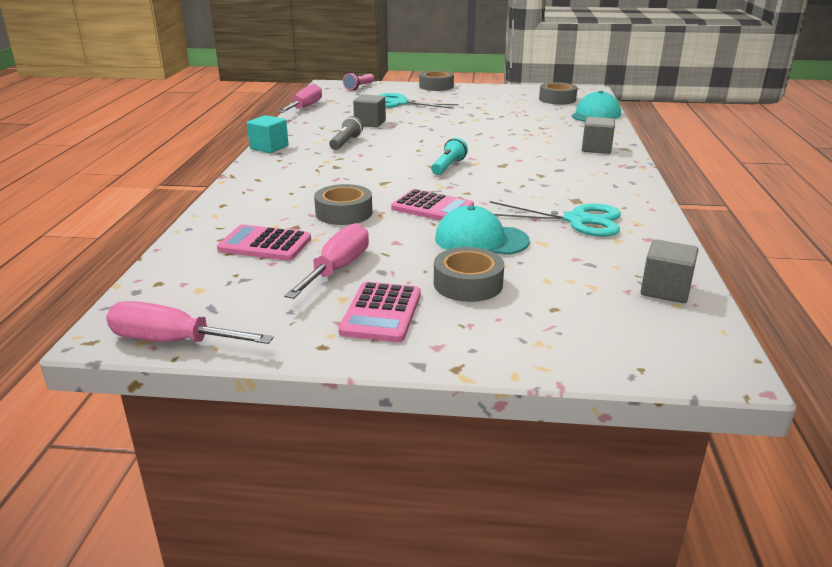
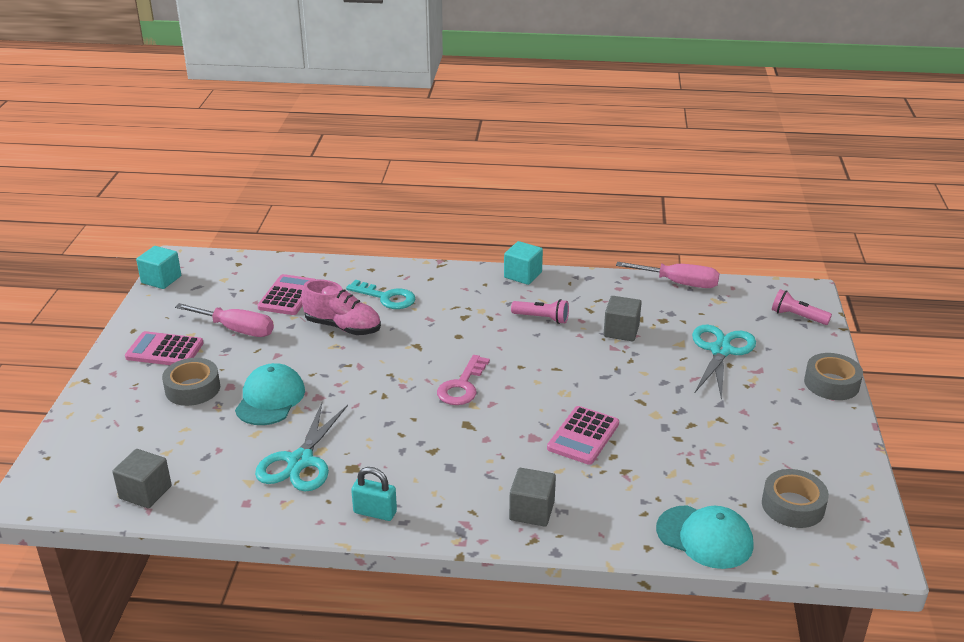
camera: 90 degrees right, 5 degrees up
(172, 341) = (161, 279): pink screwdriver -> turquoise cube
(289, 196) = (386, 297): none -> turquoise key
(344, 213) = (343, 327): grey tape -> pink shoe
(346, 143) = (542, 318): grey flashlight -> pink flashlight
(432, 208) = (347, 374): pink calculator -> pink calculator (583, 436)
(448, 166) = (462, 386): turquoise flashlight -> pink key
(628, 191) = (375, 512): none -> turquoise padlock

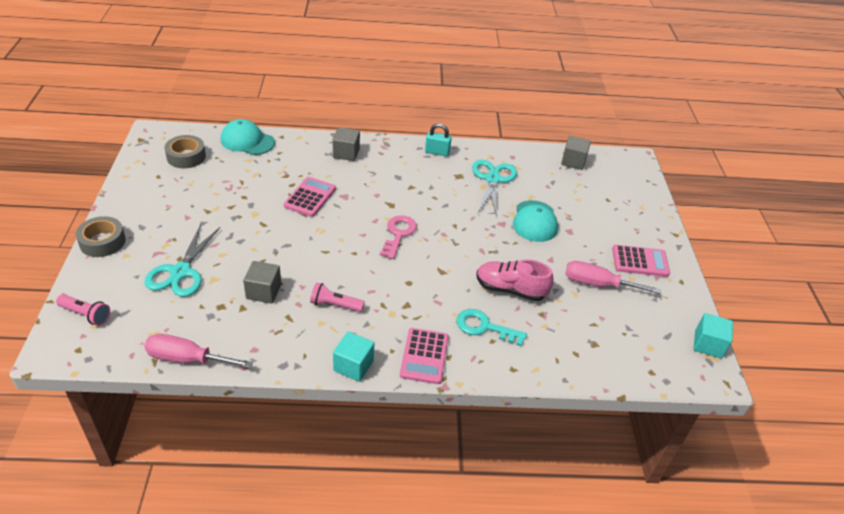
camera: 170 degrees right, 10 degrees up
(192, 388) = (594, 228): grey tape -> none
(288, 296) = (577, 326): pink calculator -> pink calculator (424, 356)

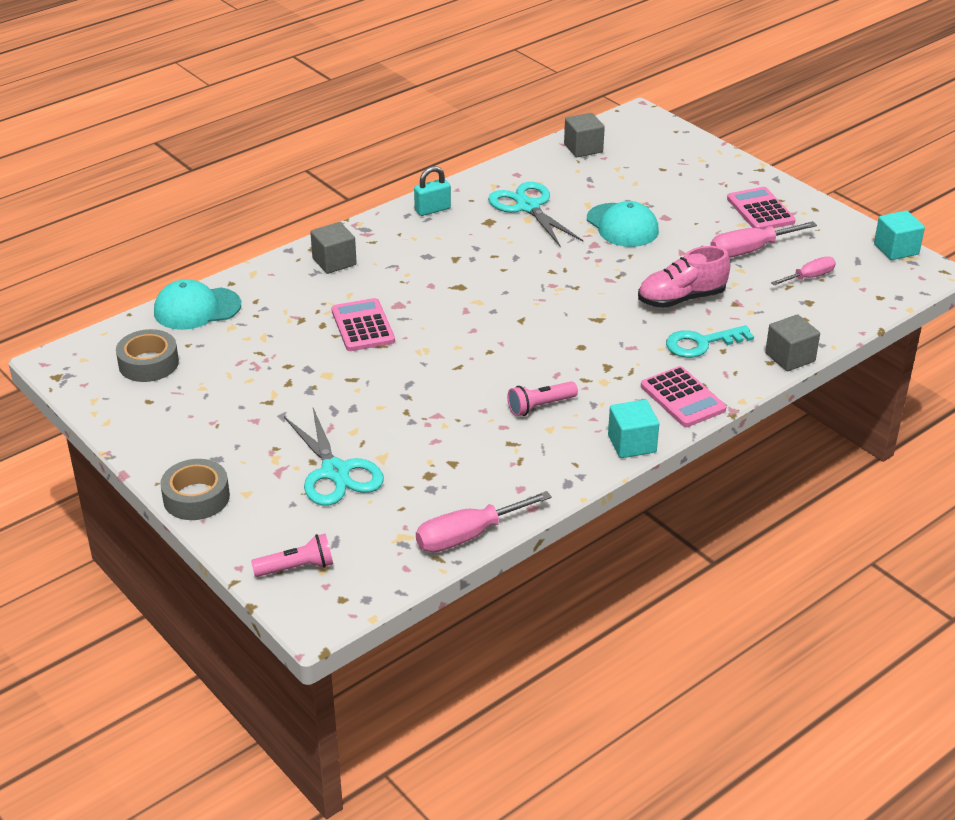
camera: 35 degrees left, 5 degrees down
(263, 292) = (452, 437): grey cube -> grey cube (790, 357)
(398, 234) = (508, 310): pink key -> none
(617, 327) = (809, 277): none -> pink screwdriver
(640, 261) = (760, 210): pink calculator -> pink calculator turned 75 degrees counterclockwise

